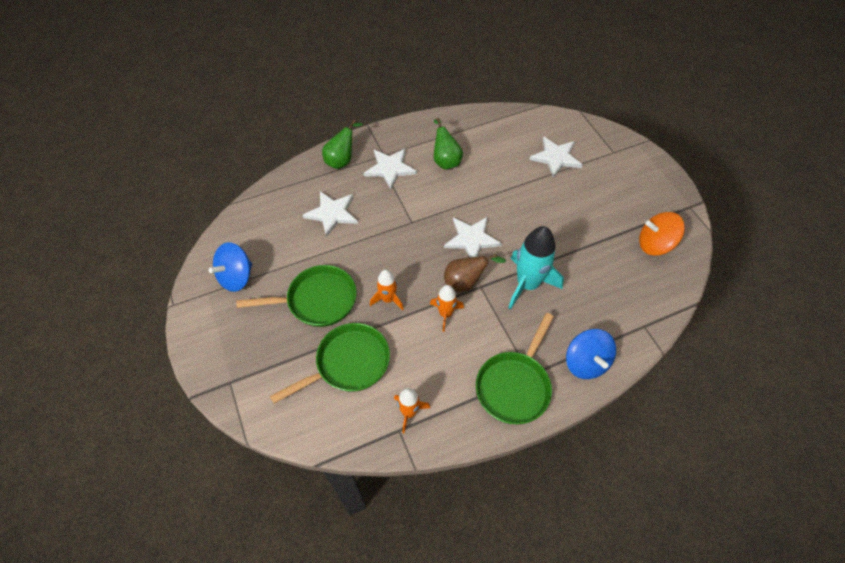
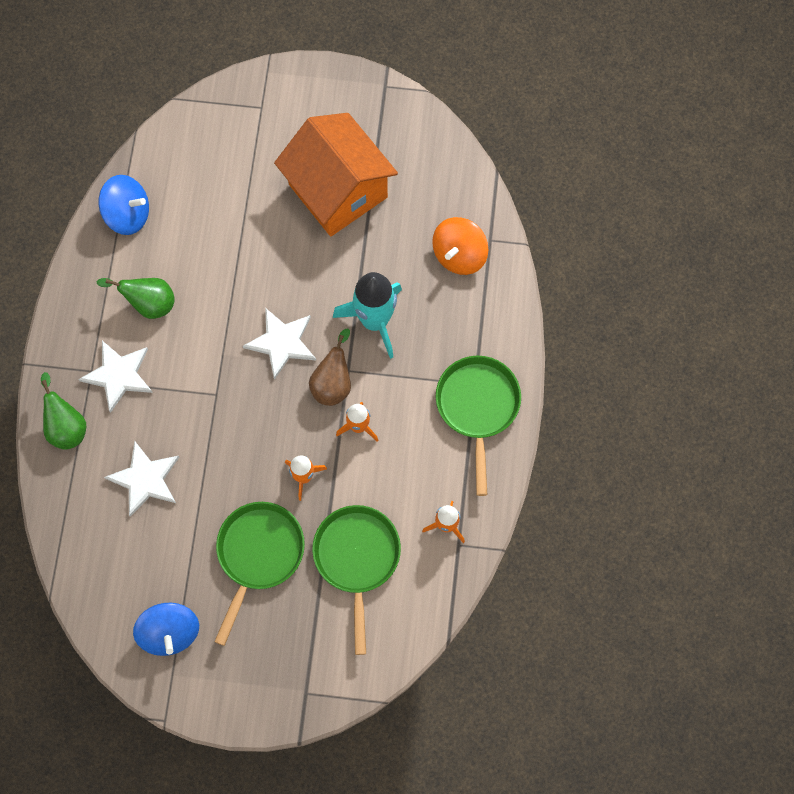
camera: 60 degrees left, 15 degrees up
(514, 386) = (477, 407): green pan -> green pan turned 150 degrees counterclockwise
(556, 157) = (227, 176): white star -> none
(586, 362) = (494, 323): blue spinning top -> blue spinning top (128, 214)
(597, 217) = (338, 191): none -> orange house
(655, 244) = (407, 158): orange spinning top -> orange spinning top (459, 255)

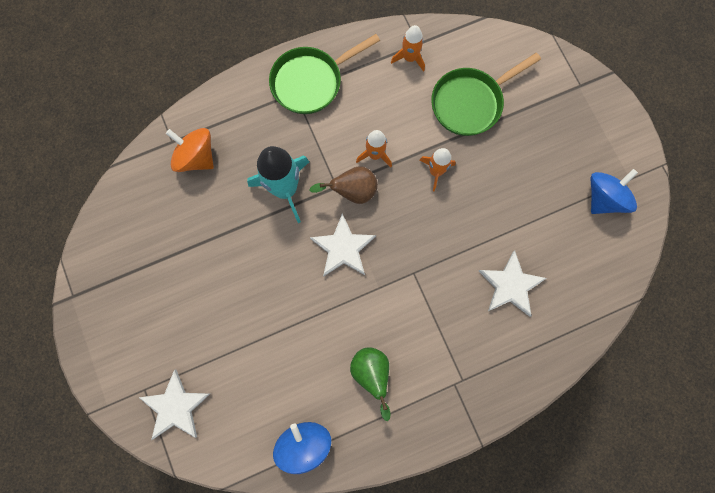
camera: 120 degrees left, 5 degrees up
(67, 426) = (509, 374): green pear -> none
(118, 375) = (444, 359): white star -> white star (175, 407)
(258, 554) = (511, 170): green pan -> none
(338, 191) = (190, 279): orange house -> none
(459, 255) = (196, 157): orange spinning top -> orange spinning top turned 150 degrees counterclockwise

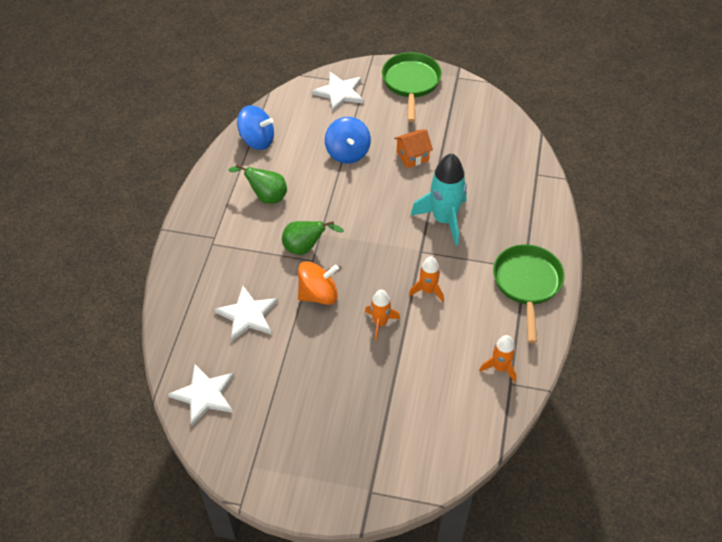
camera: 125 degrees right, 25 degrees down
(196, 157) = (512, 182): orange spinning top -> orange spinning top (318, 294)
(222, 268) = (412, 156): none -> orange house
(343, 248) = (369, 229): white star -> white star (204, 395)
(352, 191) = (408, 259): brown pear -> none
(405, 289) = (305, 248): none -> green pear
(470, 103) = (422, 387): green pan -> green pan (411, 83)
(604, 198) = (254, 432): blue spinning top -> blue spinning top (347, 152)

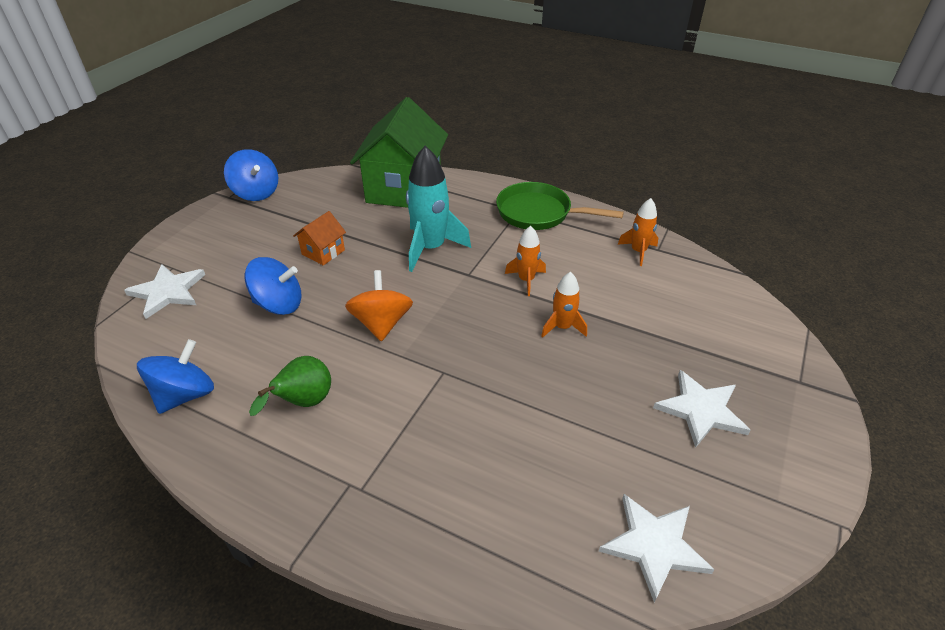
camera: 75 degrees left, 10 degrees down
(247, 315) = (516, 462): white star -> white star (701, 410)
(305, 248) = (419, 375): green pear -> none
(318, 294) = (503, 376): orange spinning top -> orange spinning top (382, 323)
(411, 83) = (207, 230): green pan -> none
(412, 156) = (323, 252): orange house -> orange house turned 45 degrees clockwise
(470, 90) = (256, 193): none -> blue spinning top
(519, 180) = (404, 189): none -> green house

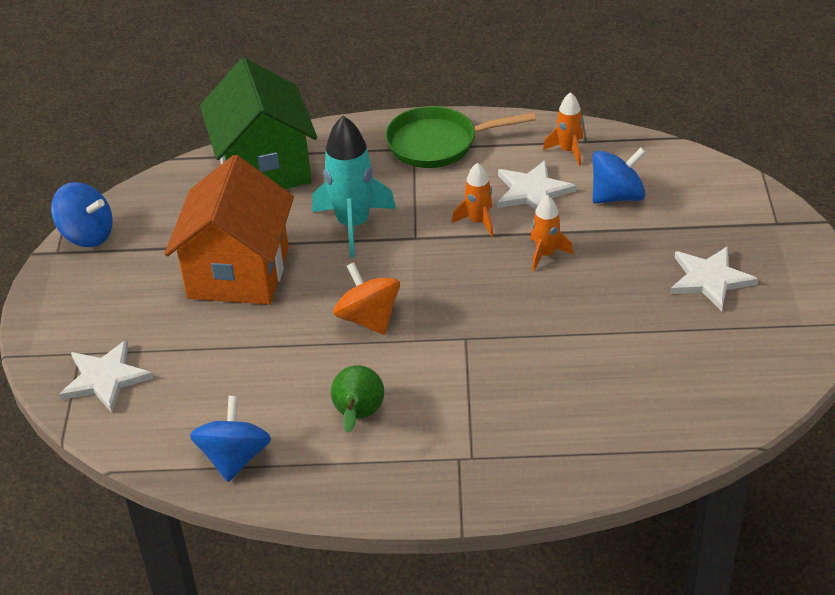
camera: 25 degrees left, 0 degrees up
(279, 304) = (243, 342): blue spinning top -> blue spinning top (617, 196)
(323, 252) = (238, 272): orange house -> orange house, size x2.29
(654, 545) = (730, 394): white star -> white star (532, 191)

